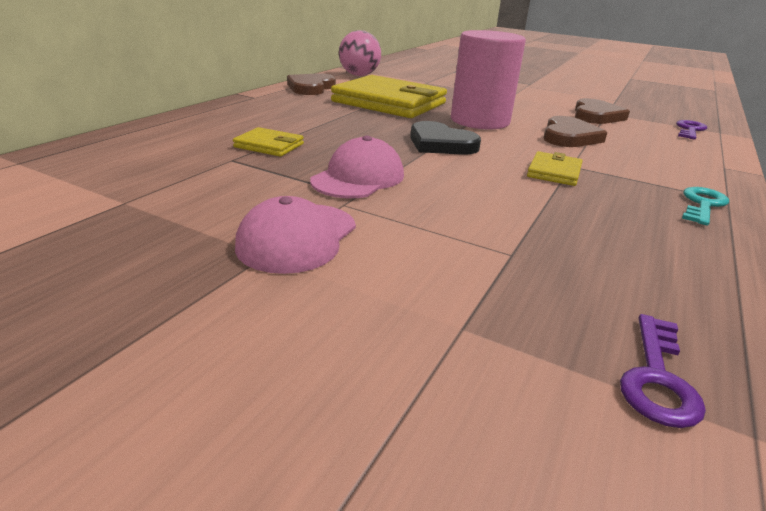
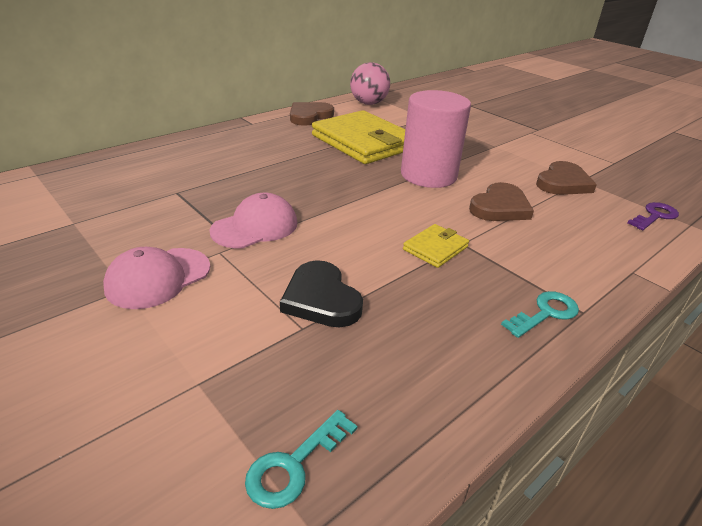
camera: 20 degrees right, 5 degrees up
(269, 145) = (216, 181): yellow wallet -> none
(440, 144) = (362, 199): black heart -> black heart (321, 299)
(657, 378) = (294, 465): purple key -> turquoise key

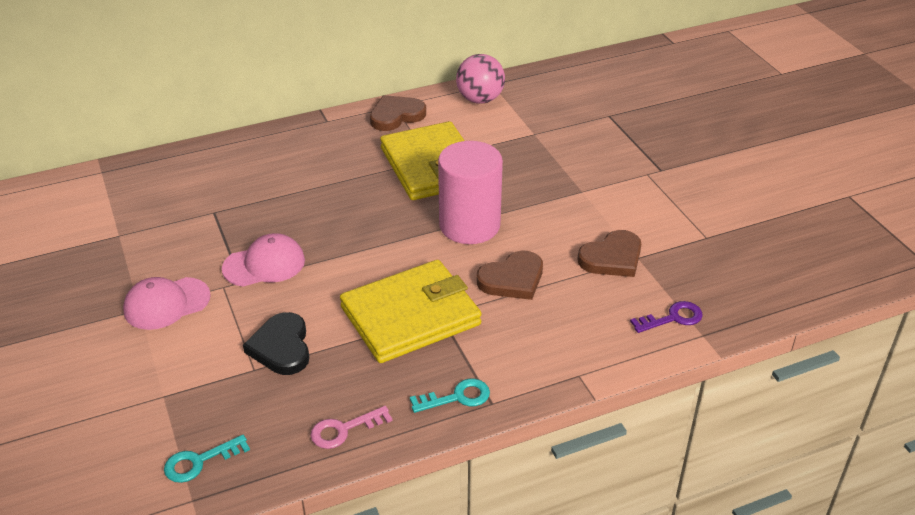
camera: 20 degrees right, 5 degrees up
(435, 248) = (410, 316): yellow wallet -> yellow wallet, size x2.25
(456, 374) = (344, 430): none -> pink key

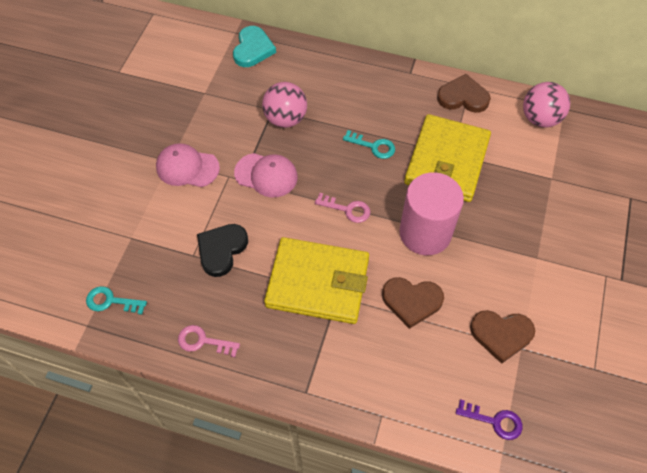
camera: 40 degrees right, 20 degrees up
(137, 176) = (253, 49): none -> turquoise heart
(236, 212) = (285, 119): none -> pink ball
(377, 247) = (347, 209): none -> pink key
(457, 397) = (288, 370): turquoise key -> turquoise key (373, 146)

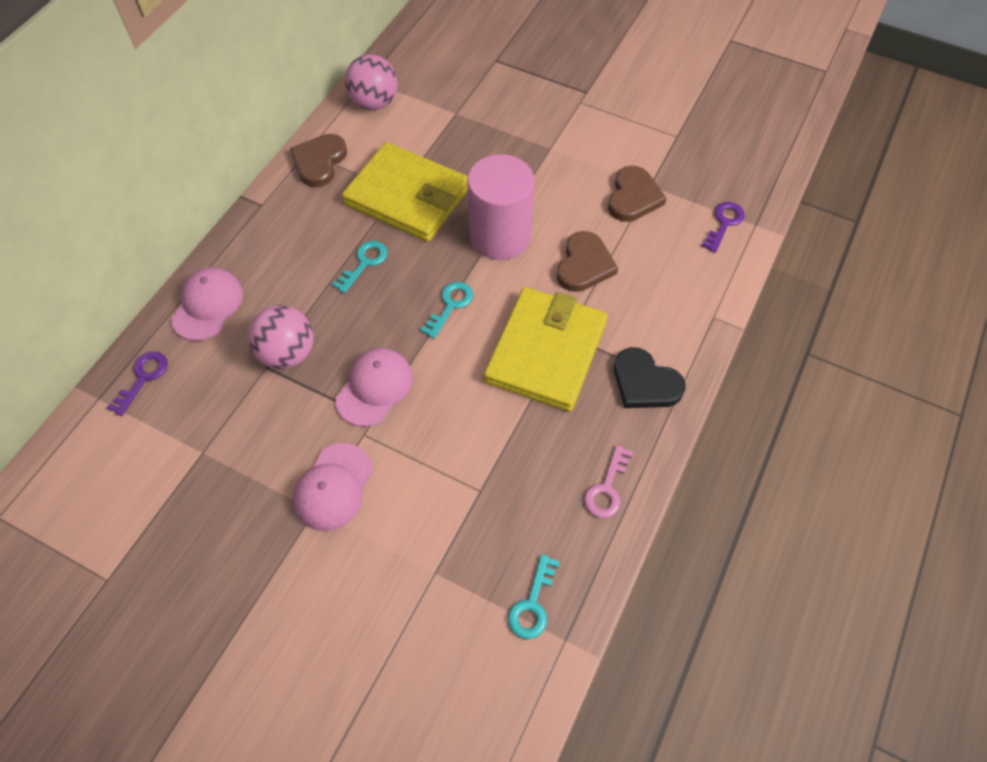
camera: 80 degrees left, 0 degrees up
(221, 250) = (479, 454): black heart -> black heart (645, 383)
(253, 49) = (143, 378): turquoise heart -> purple key
(315, 66) = (208, 305): none -> pink cap
(347, 209) = (450, 306): pink key -> turquoise key

